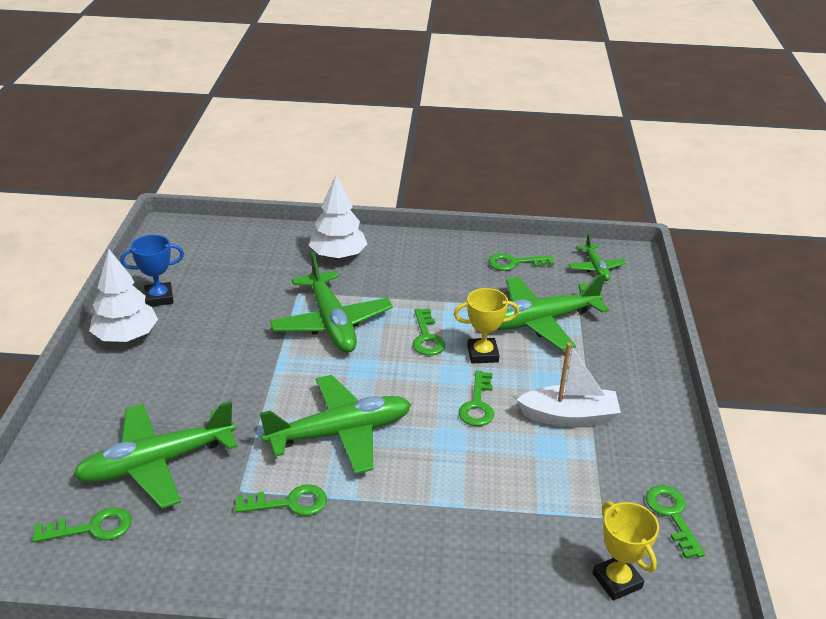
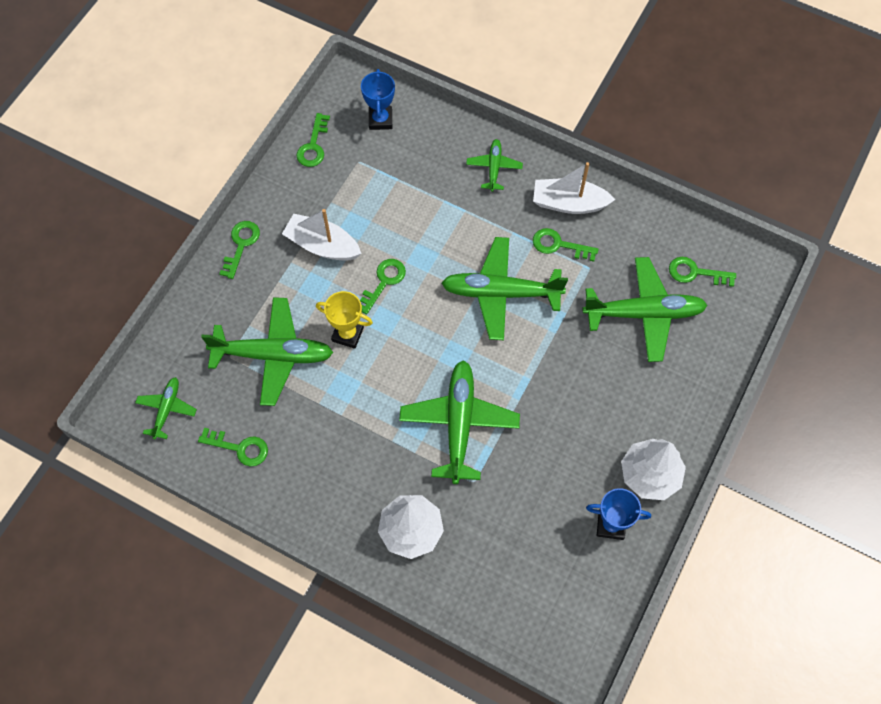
camera: 155 degrees left, 30 degrees up
(293, 558) = (569, 203): none -> white boat
(420, 570) = (494, 168): none -> green plane
(426, 337) = (383, 372): green key -> green key (241, 245)
(617, 581) = (380, 120): yellow trophy -> blue trophy

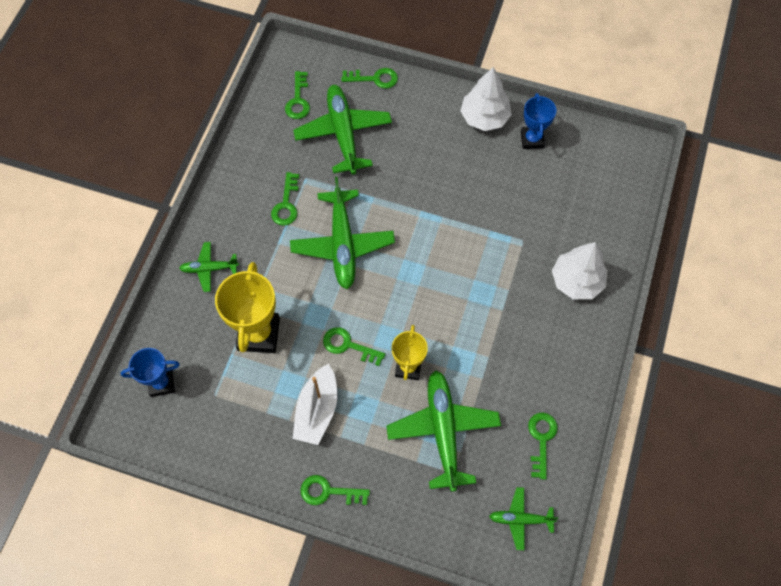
camera: 100 degrees left, 0 degrees up
(313, 146) = (200, 445): green key -> green key (374, 79)
(413, 204) = (258, 334): none -> yellow trophy
(459, 423) = (474, 259): green plane -> none
(569, 203) = (241, 201): white boat -> none

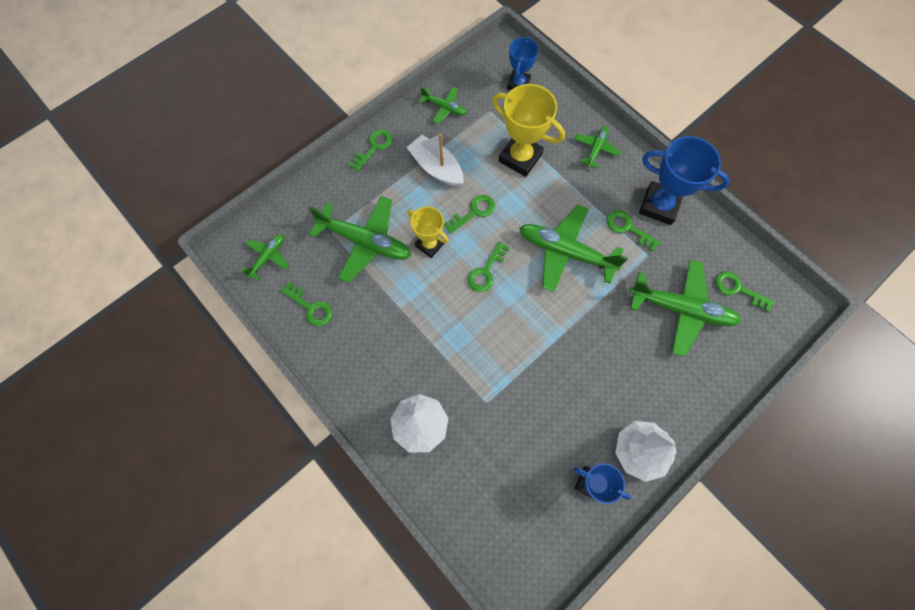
camera: 120 degrees right, 5 degrees up
(235, 445) = (444, 108): none -> green plane
(246, 188) = (659, 205): none -> blue trophy
(374, 79) = (735, 370): green key -> green key (486, 271)

